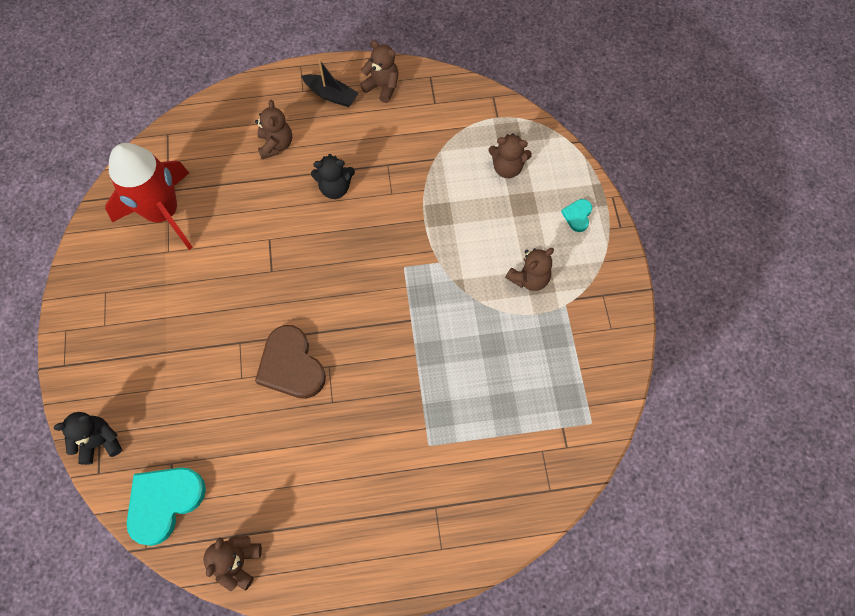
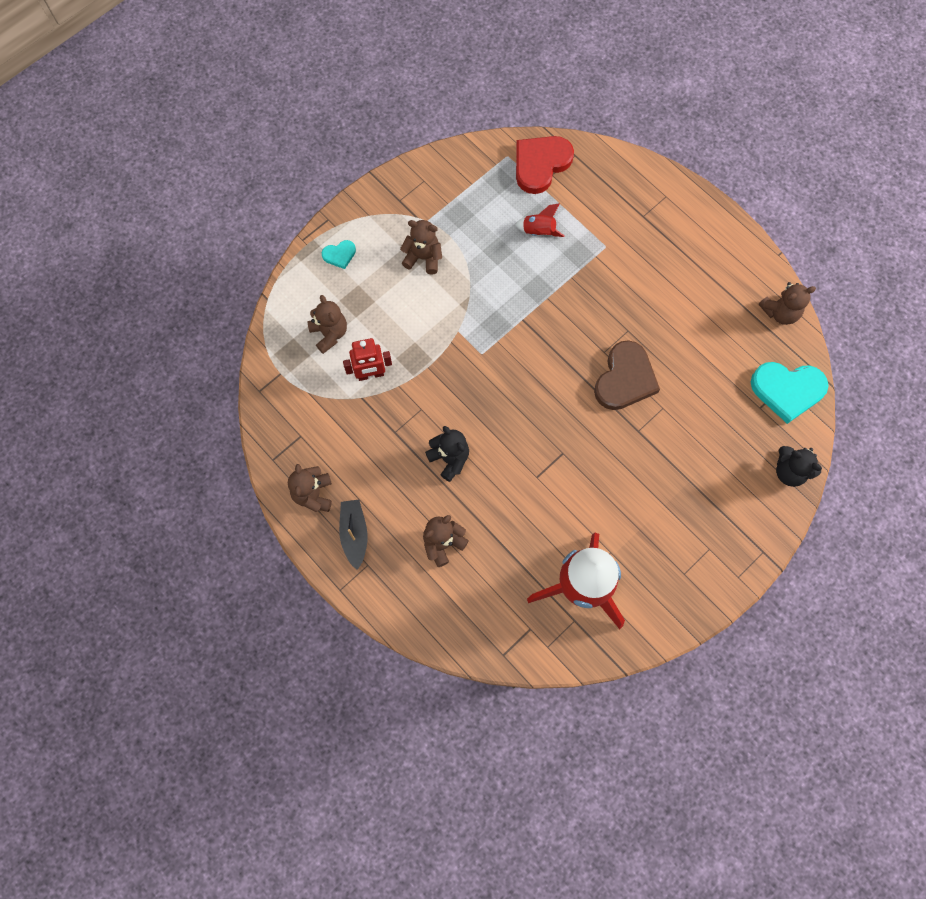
camera: 125 degrees left, 5 degrees up
(449, 176) = (370, 374): none -> red robot
(487, 394) = (538, 231): none -> red rocket
(560, 448) = (540, 164): none -> red heart

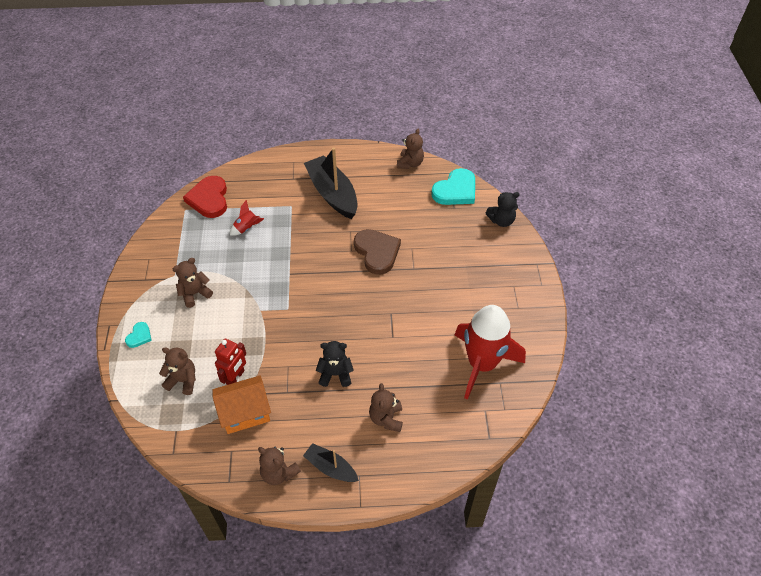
camera: 50 degrees left, 20 degrees down
(344, 415) = (245, 413): none -> orange house
(660, 271) = (332, 194): none -> black boat

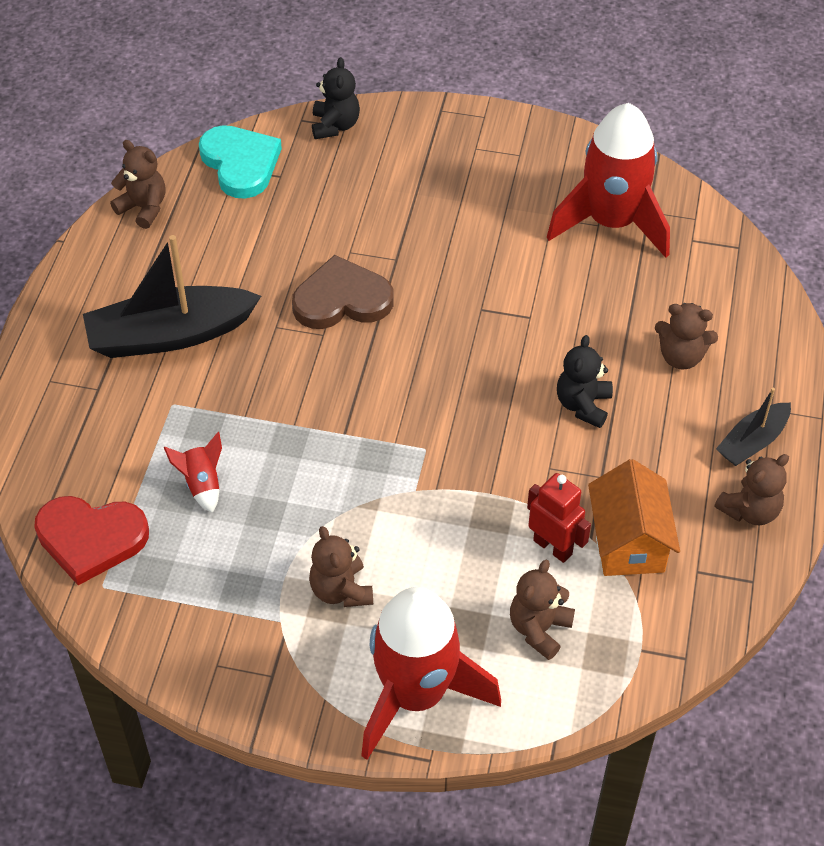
camera: 75 degrees left, 0 degrees up
(139, 336) = (416, 694): turquoise heart -> red rocket

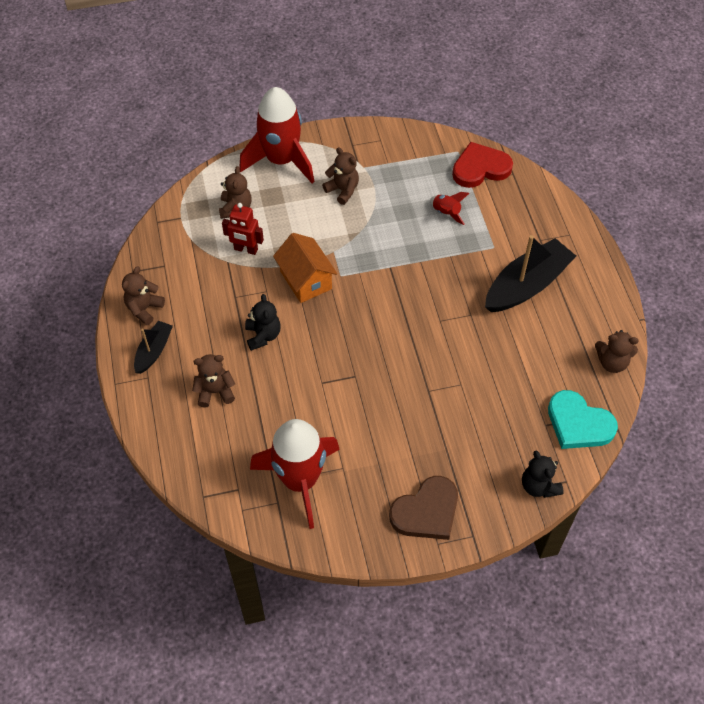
camera: 155 degrees right, 5 degrees up
(342, 299) = (443, 348): brown heart -> brown heart (426, 511)
(628, 542) = (206, 267): orange house -> orange house (306, 280)

